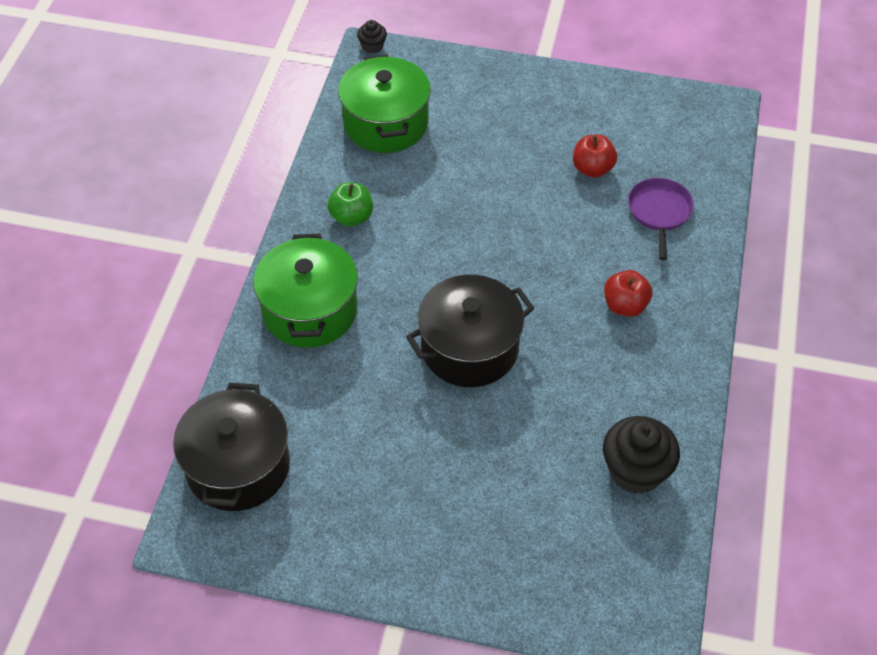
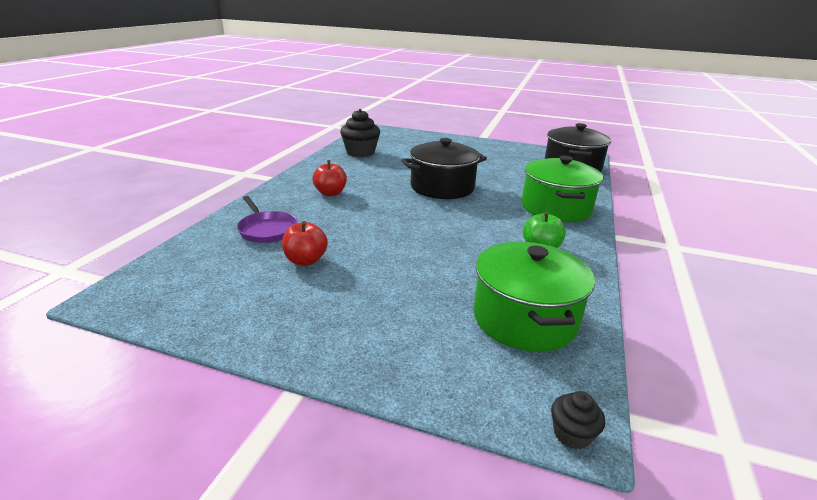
camera: 175 degrees left, 25 degrees down
(659, 212) = (267, 229): purple pan -> purple pan turned 45 degrees counterclockwise

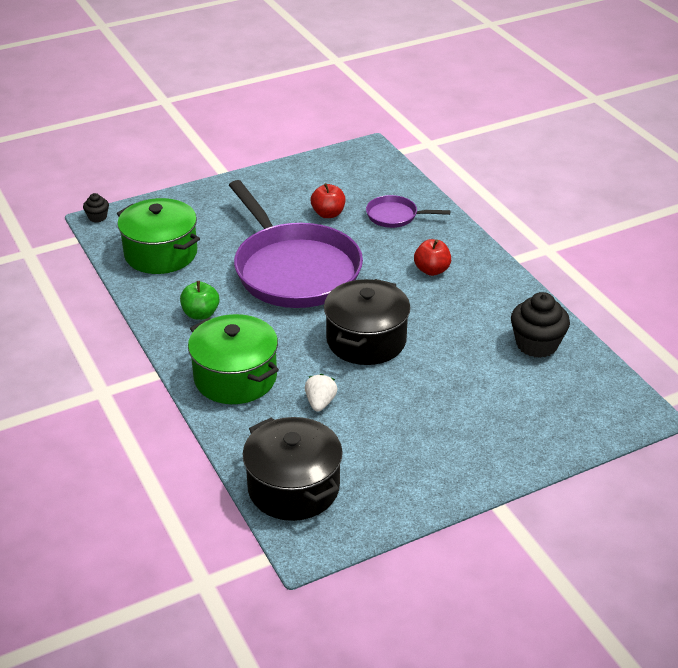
camera: 135 degrees right, 10 degrees up
(417, 238) = (294, 270): none -> purple pan
(514, 180) = (320, 403): none -> white strawberry

